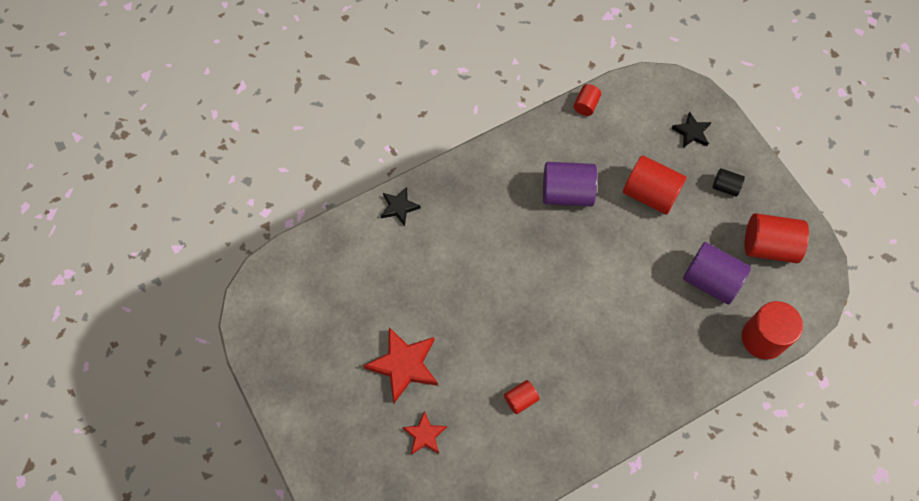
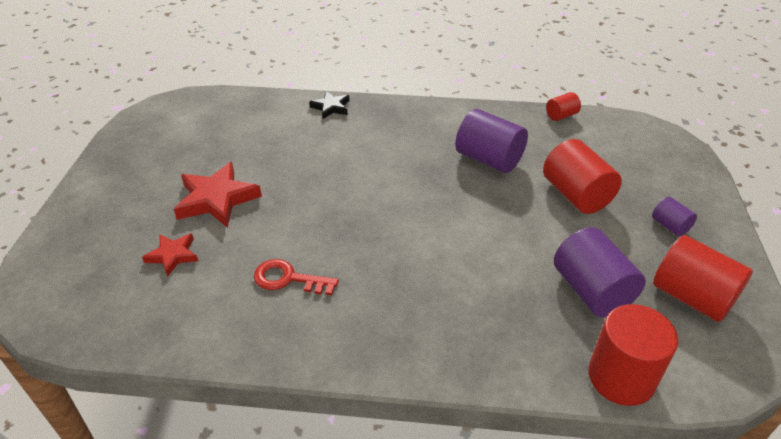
camera: 35 degrees right, 25 degrees down
(520, 399) = (288, 279): red cylinder -> red key
(691, 132) = (660, 173): black star -> none
(725, 187) = (670, 226): black cylinder -> purple cylinder

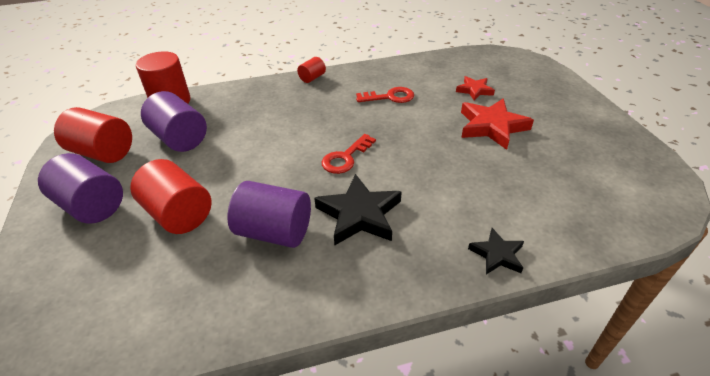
camera: 160 degrees right, 0 degrees up
(396, 207) = (345, 157): none -> red key
(412, 154) = (359, 214): none -> black star
(561, 115) = (180, 344): red cylinder -> red cylinder (312, 78)
(670, 226) = (91, 206): purple cylinder -> purple cylinder, size x1.94

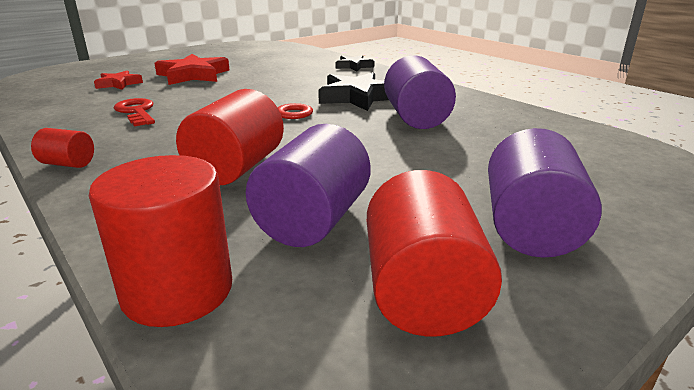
camera: 115 degrees left, 15 degrees down
(178, 214) = (455, 163): red cylinder -> red cylinder (236, 168)

